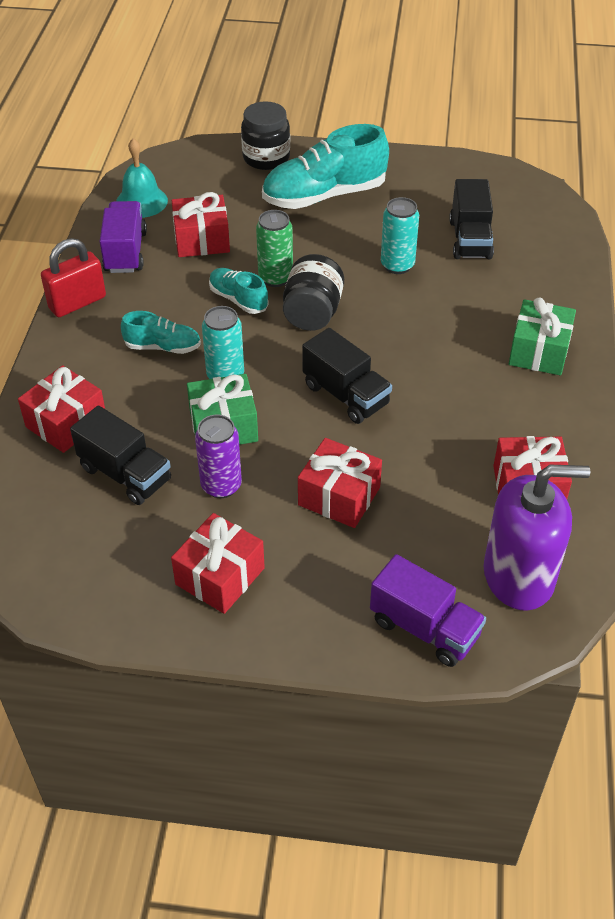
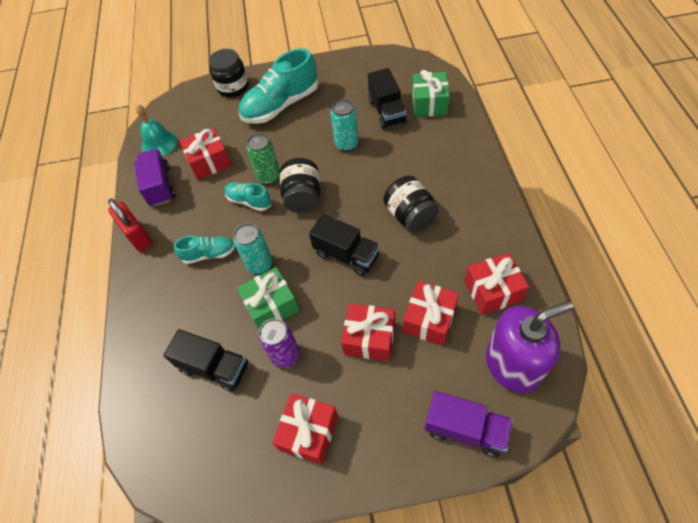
camera: 10 degrees left, 10 degrees up
(66, 423) = (159, 337): red gift -> red gift (429, 319)
(77, 303) = (138, 236): red padlock -> red padlock turned 75 degrees counterclockwise
(451, 372) = (410, 215): none -> black jar
(539, 351) = (461, 183): green gift -> green gift (429, 103)

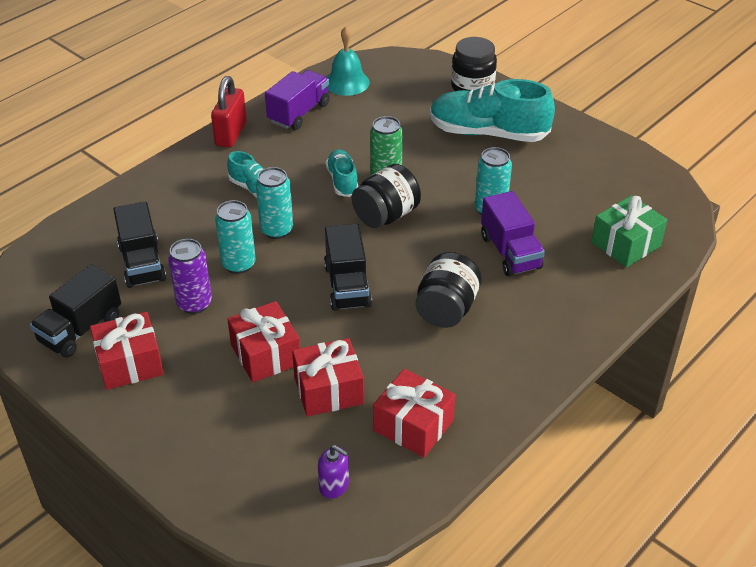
camera: 45 degrees right, 15 degrees down
(209, 162) = (361, 127): red gift -> none
(271, 306) = (238, 264): green gift -> turquoise can
(387, 112) = (573, 216): black truck -> black truck (80, 329)
(465, 429) = (225, 480): purple truck -> purple truck (510, 252)
(512, 364) = (334, 485): purple soap dispenser -> purple soap dispenser, size x0.42

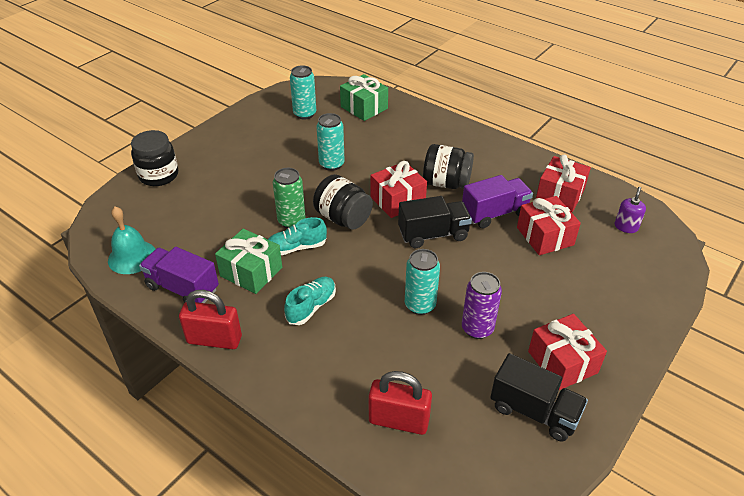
camera: 95 degrees left, 0 degrees up
(106, 238) = (399, 420): none -> red padlock
(142, 263) = (432, 379): black truck -> none
(265, 354) = (522, 274): red gift -> red gift (397, 200)
(276, 230) = (370, 284): turquoise can -> turquoise can (304, 114)
(312, 152) = (251, 272): none -> green gift
(488, 133) = (230, 166): turquoise shoe -> none
(510, 252) = (379, 155): purple truck -> purple truck (494, 213)

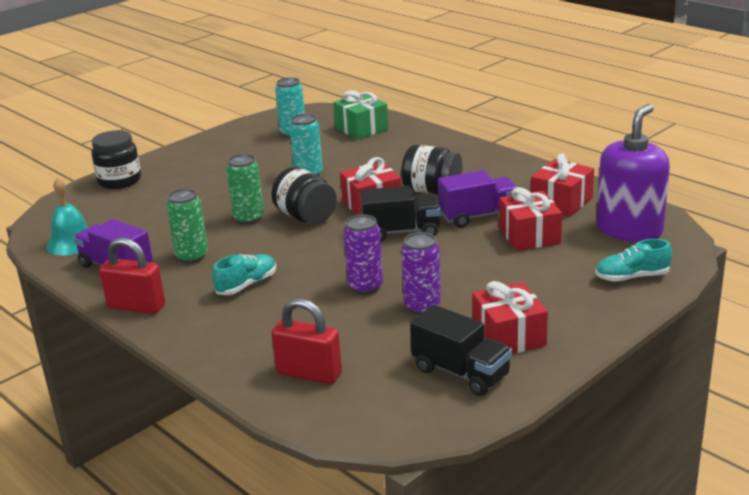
camera: 10 degrees right, 15 degrees down
(251, 272) = (192, 256): green gift -> green can
(296, 248) = (247, 239): turquoise shoe -> turquoise shoe (632, 277)
(420, 305) = (365, 287): turquoise can -> purple can
(626, 227) = (629, 230): purple soap dispenser -> purple soap dispenser, size x2.39

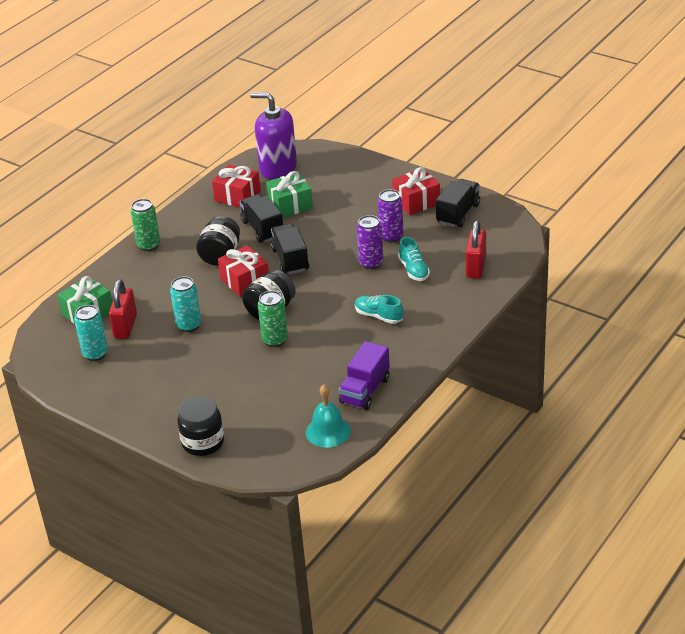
camera: 100 degrees left, 10 degrees up
(136, 306) = (419, 361): red padlock -> red padlock (125, 326)
(192, 256) = (342, 354): green can -> green can (149, 245)
(478, 216) = (262, 229): purple truck -> black truck
(529, 235) = (290, 205): red gift -> green gift
(632, 277) = (340, 164): turquoise shoe -> turquoise shoe (413, 270)

